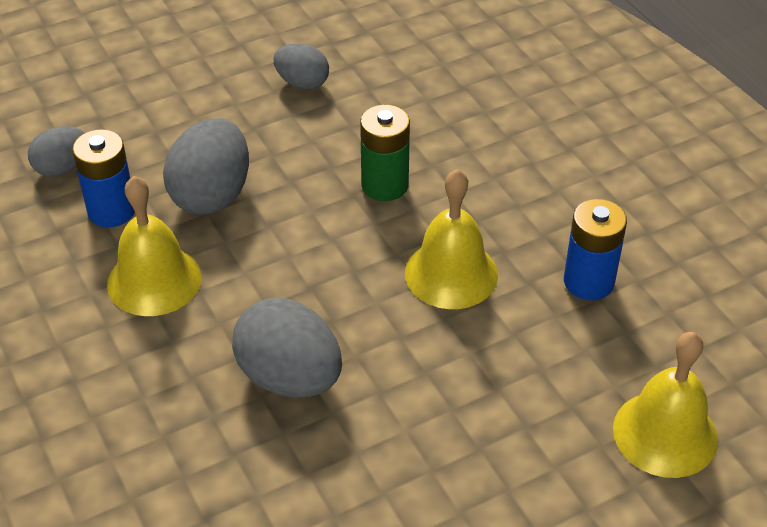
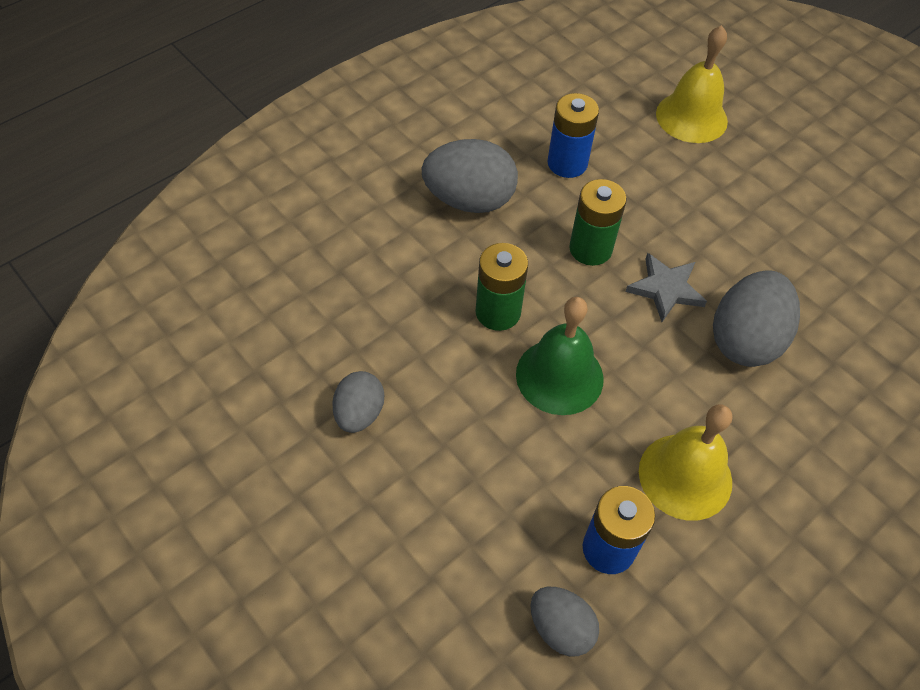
camera: 105 degrees left, 10 degrees up
(211, 195) = (555, 457): grey egg -> grey egg (469, 200)
(296, 215) = (559, 376): none -> green bell
(379, 325) = (665, 289): none -> grey star
(451, 273) = (590, 249): yellow bell -> green battery

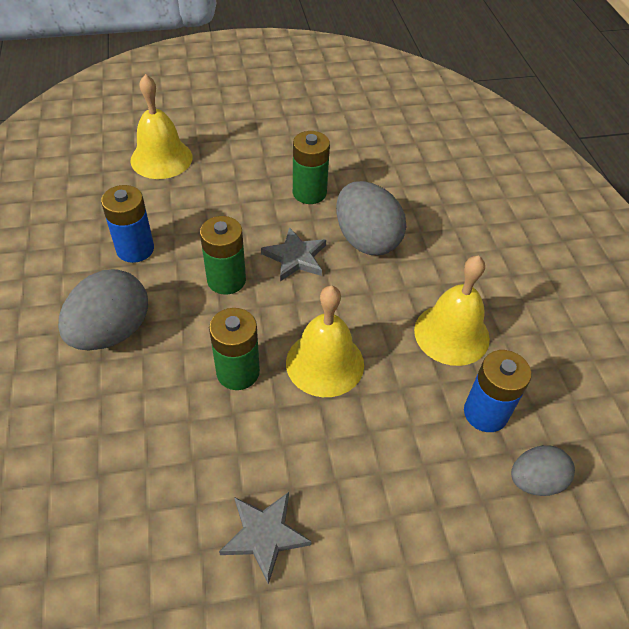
camera: 60 degrees left, 5 degrees down
(359, 413) = (264, 535): grey egg -> grey star
(559, 376) = (325, 363): green bell -> yellow bell
(763, 257) = (309, 193): none -> green battery

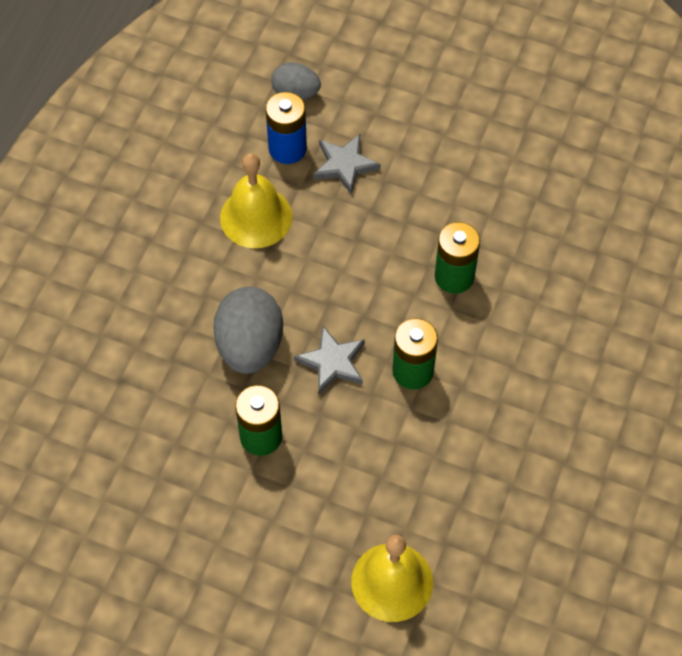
camera: 145 degrees left, 10 degrees up
(111, 332) = (542, 370): grey egg -> none
(135, 249) = (482, 456): blue battery -> none
(264, 535) = (501, 156): grey star -> grey star (344, 165)
(325, 363) = (379, 247): yellow bell -> none

